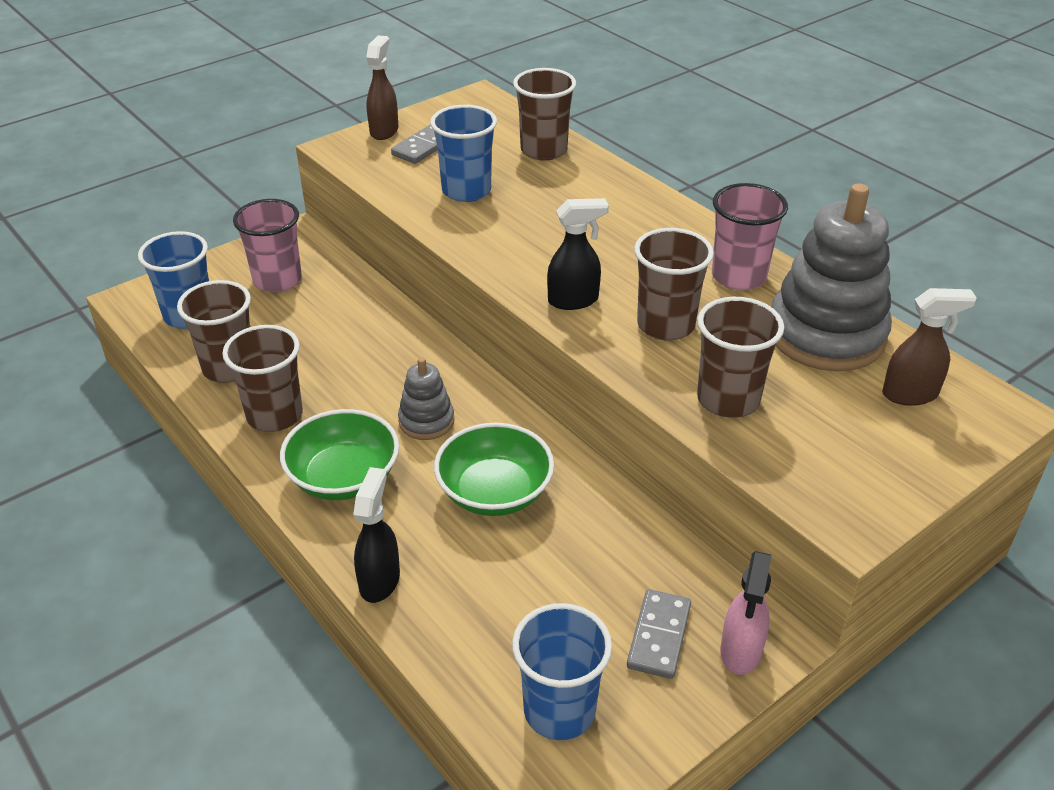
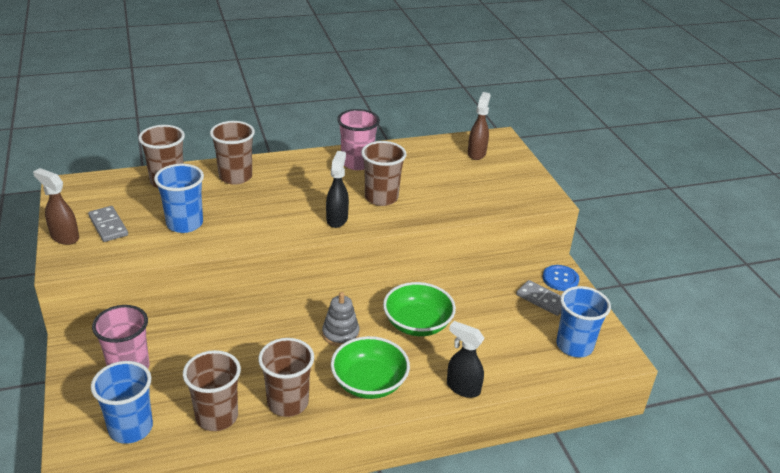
camera: 70 degrees left, 5 degrees down
(728, 400) = (451, 200): brown cup -> brown cup (235, 177)
(740, 651) = (560, 279): pink spray bottle -> blue button
(826, 335) = (421, 157): grey stacking toy -> none

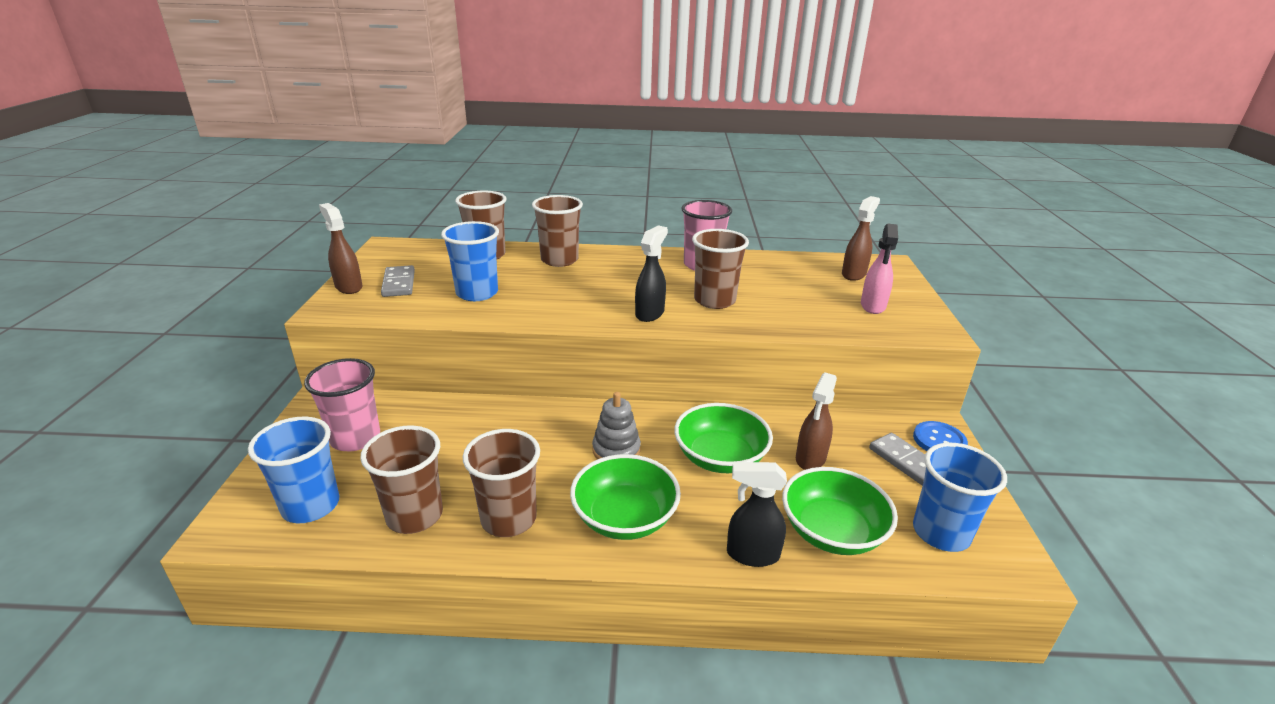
camera: 20 degrees right, 5 degrees down
(462, 388) = (752, 554): black spray bottle -> black spray bottle turned 45 degrees counterclockwise
(479, 311) = (810, 459): none -> brown spray bottle
(498, 183) = (873, 306): none -> pink spray bottle
(508, 361) = (832, 532): none -> green bowl

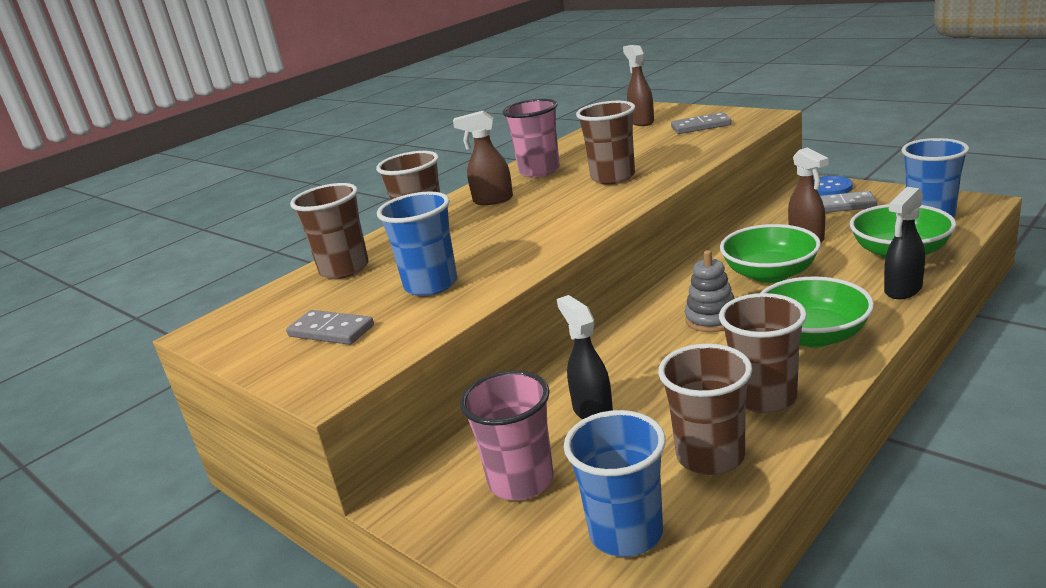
camera: 45 degrees left, 5 degrees down
(348, 287) = (284, 367): brown spray bottle -> brown spray bottle (492, 200)
(650, 313) = (599, 207): black spray bottle -> black spray bottle (592, 410)
(873, 306) = (701, 126): pink spray bottle -> grey domino

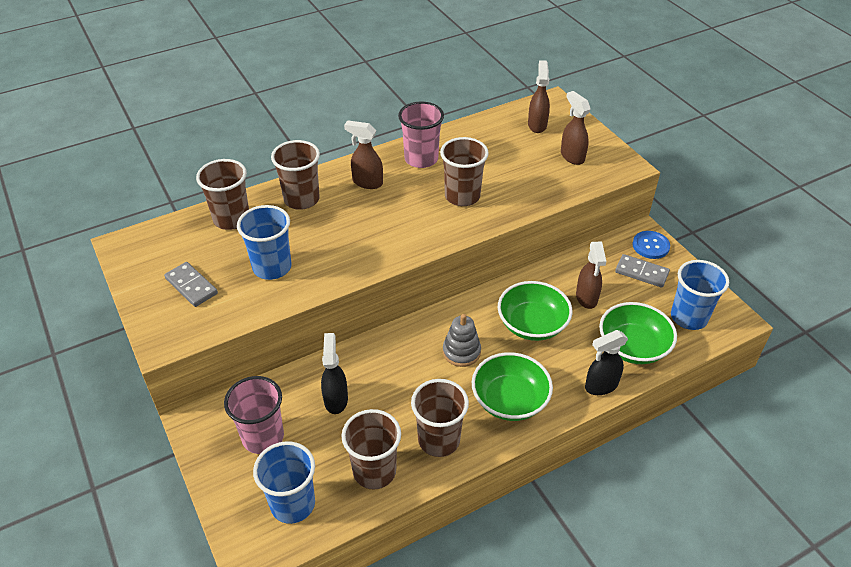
camera: 15 degrees right, 20 degrees up
(701, 126) = (572, 156): grey domino -> brown spray bottle

